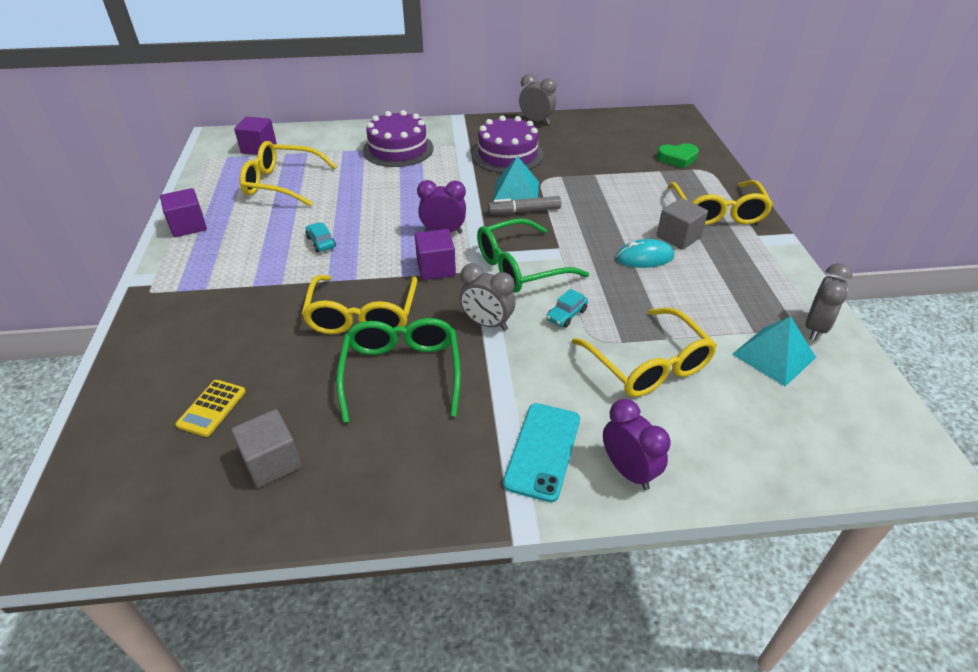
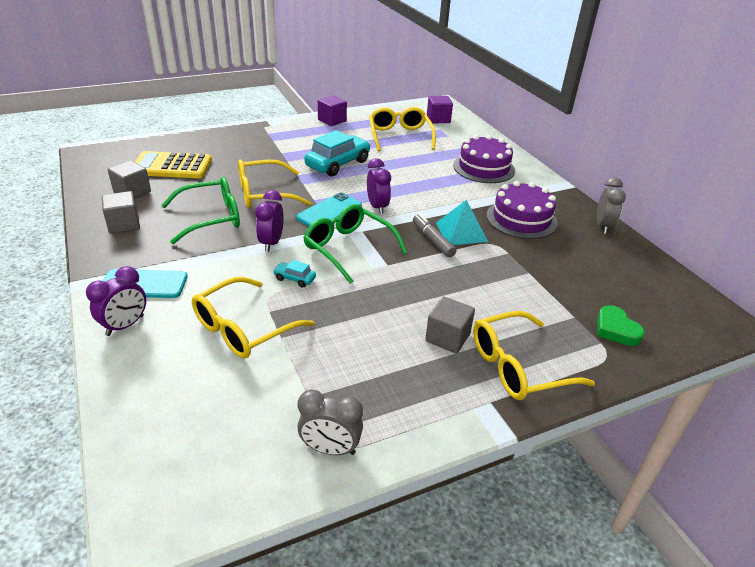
camera: 70 degrees right, 5 degrees down
(212, 408) = (171, 166): yellow calculator -> yellow calculator, size x1.93
(321, 242) = (338, 164): turquoise car -> turquoise car, size x2.24
(374, 473) = (124, 224): none -> grey cube
(436, 268) = (329, 211): purple cube -> turquoise phone
(487, 324) = (271, 243): grey clock -> purple clock
(644, 257) = (398, 316): turquoise mouse -> none
(773, 355) = (275, 412): turquoise pyramid -> none

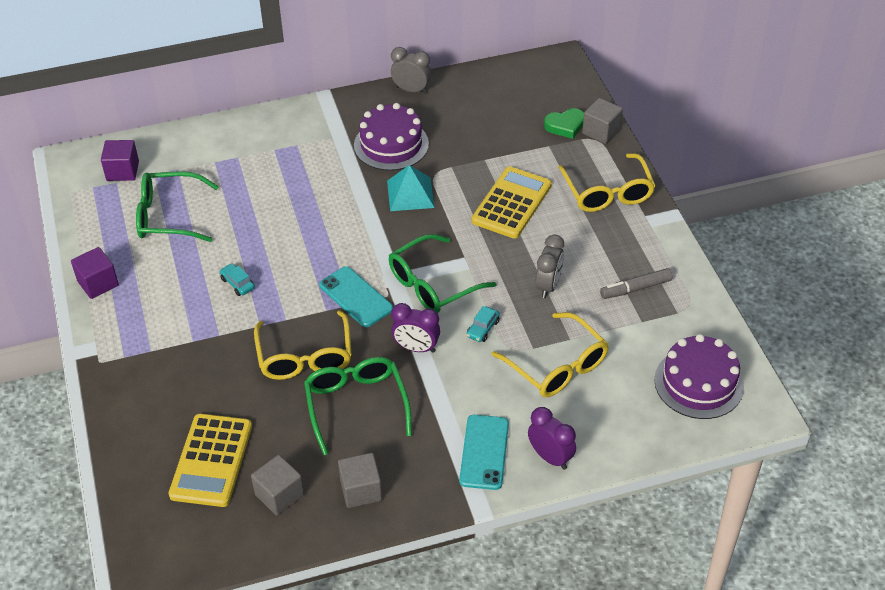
camera: 80 degrees left, 10 degrees up
(330, 449) = (692, 310): grey clock -> grey clock (548, 286)
(338, 164) = (237, 283): turquoise car -> turquoise car, size x0.45
(377, 207) = (351, 254): purple clock -> none
(400, 136) = (169, 216): yellow glasses -> green glasses
(432, 240) = (423, 218): grey marker -> grey marker (635, 288)
(447, 337) = (572, 228): grey cube -> grey cube (601, 131)
(471, 292) = (511, 203): none -> yellow calculator
(484, 168) = (274, 152): purple cake -> purple cake (699, 383)

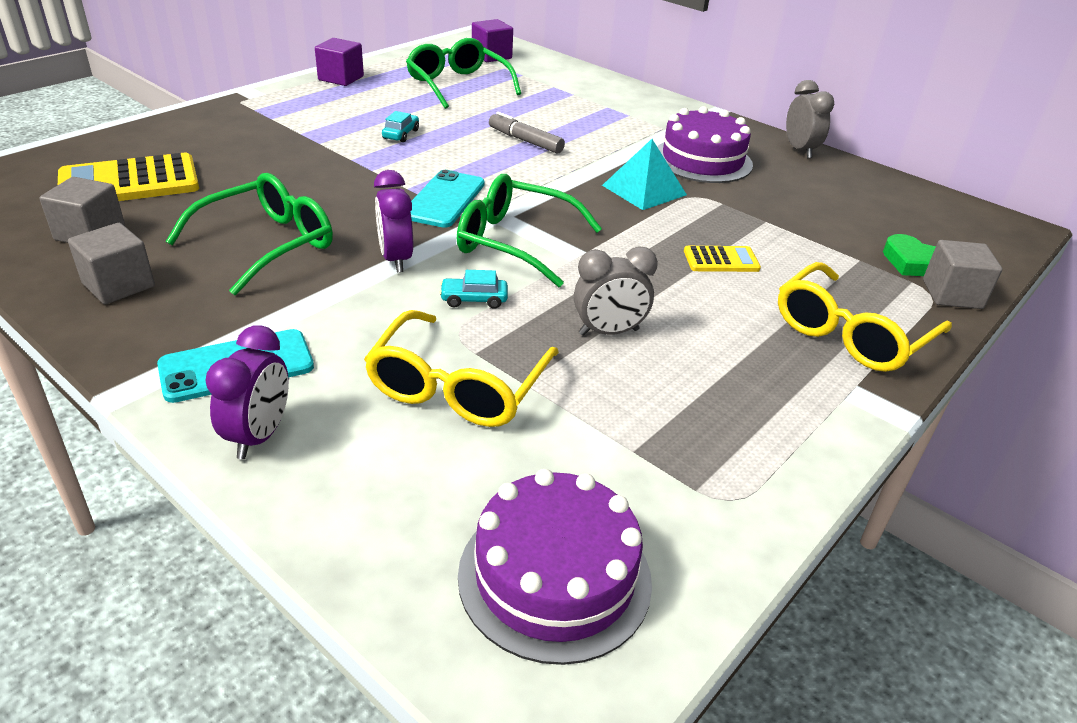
camera: 55 degrees right, 10 degrees down
(305, 356) = (325, 193): yellow glasses -> none
(511, 203) = (721, 260): yellow calculator -> yellow calculator, size x0.52
(635, 288) = (696, 421): grey marker -> grey marker (525, 141)

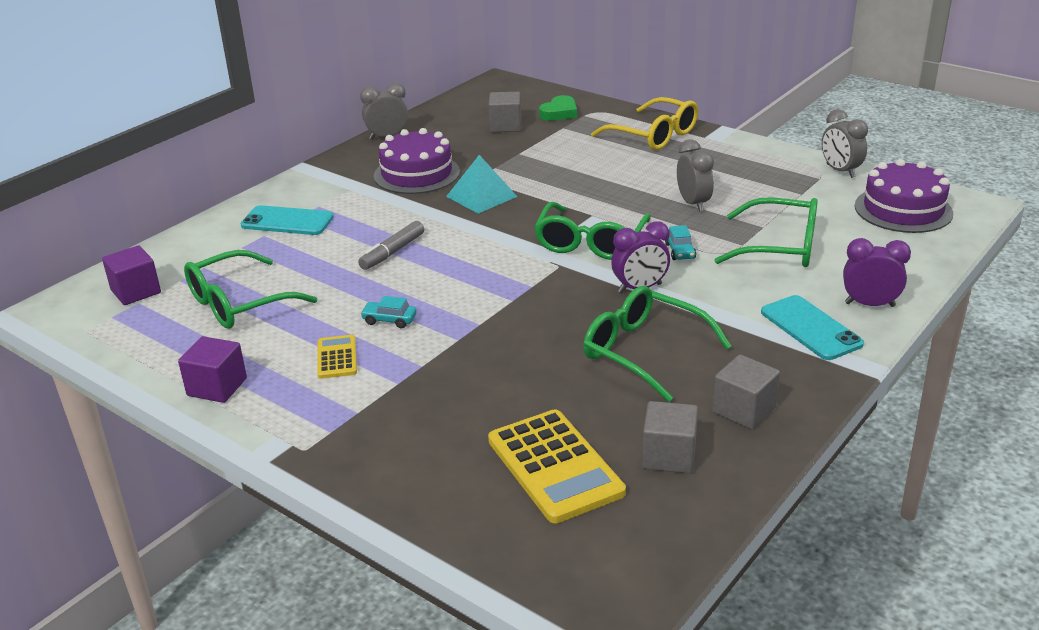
camera: 90 degrees left, 5 degrees down
(444, 199) = (529, 279): turquoise phone -> turquoise phone (287, 221)
(459, 385) = (778, 247): yellow glasses -> green glasses
(721, 260) = (583, 169): yellow calculator -> yellow calculator (337, 357)
(729, 528) = (840, 171): none -> grey clock
(952, 294) = (594, 106): grey cube -> grey cube (505, 126)

